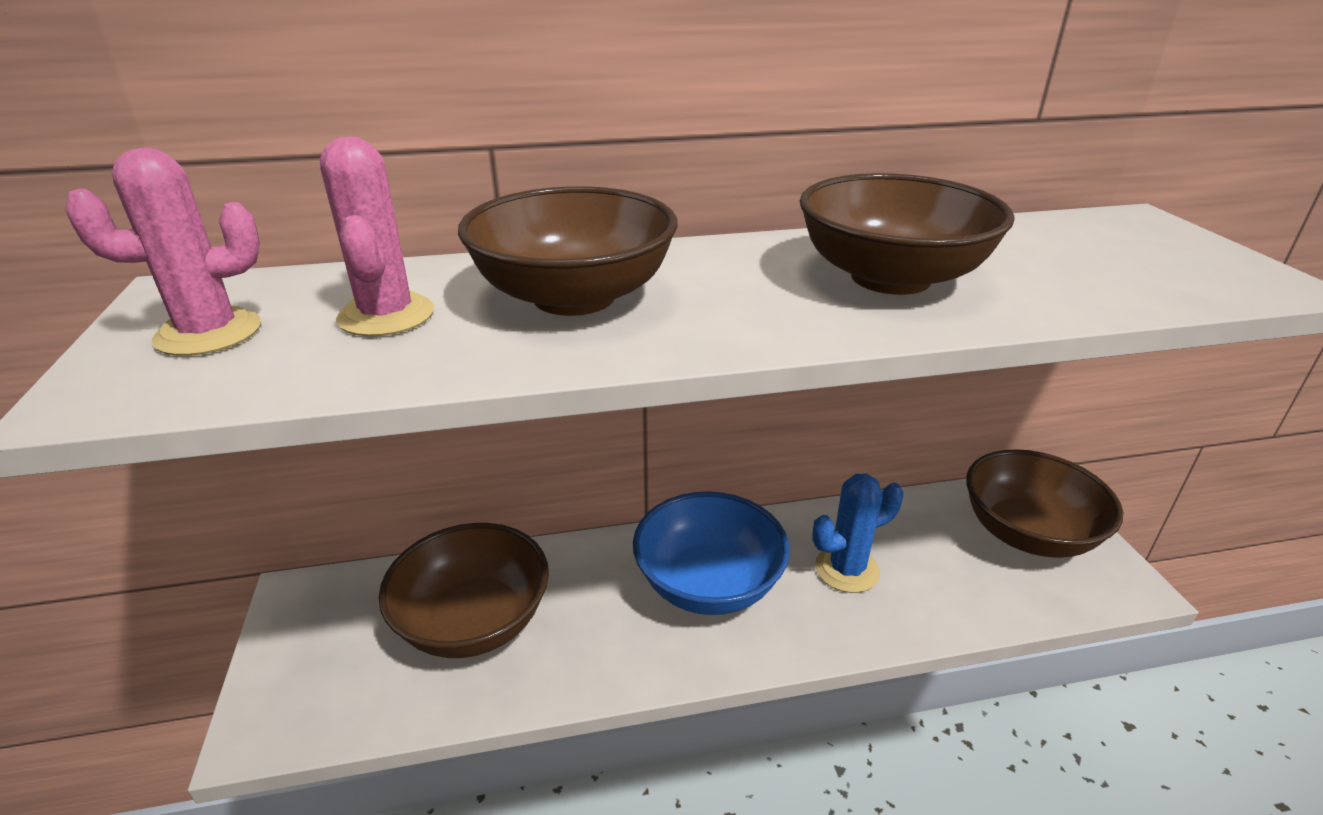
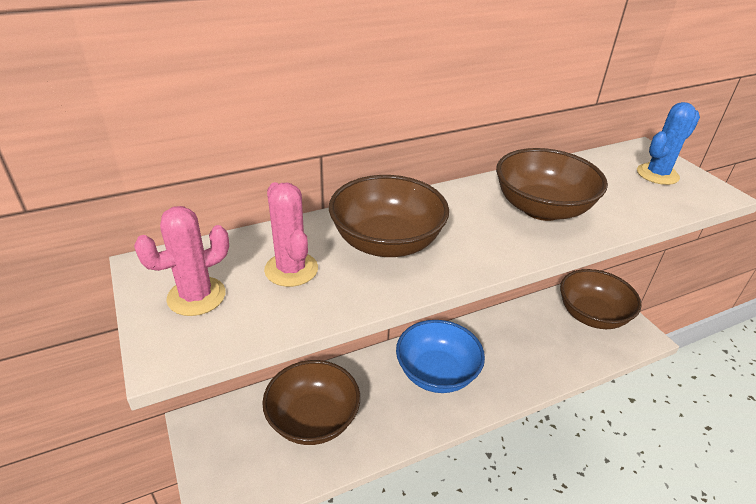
camera: 15 degrees left, 5 degrees up
(847, 569) = (507, 352): blue cactus -> blue cactus (657, 174)

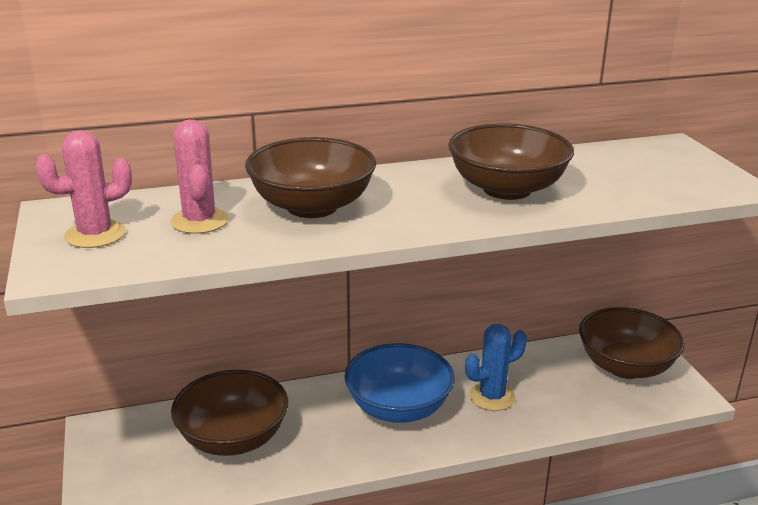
camera: 10 degrees right, 10 degrees down
(657, 174) = (672, 167): blue cactus -> blue cactus (492, 397)

